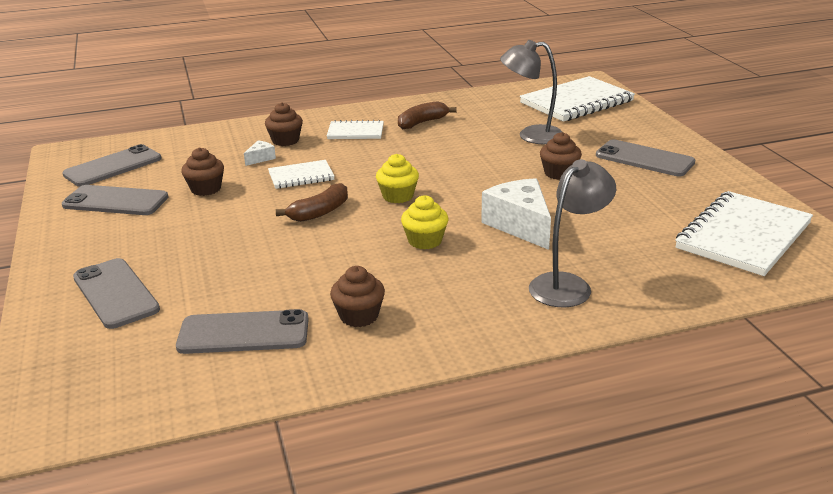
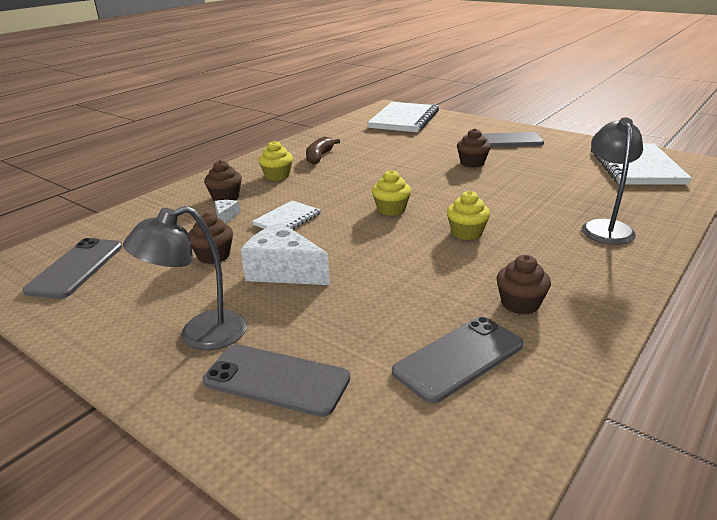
camera: 35 degrees left, 0 degrees up
(115, 201) = (132, 297): grey phone -> none
(320, 212) = (351, 240): brown banana -> none
(355, 132) = (277, 176): white notebook -> yellow cupcake
(520, 225) = (508, 201): white cheese -> white cheese (283, 271)
(531, 135) = (412, 145): grey lamp -> grey lamp (200, 335)

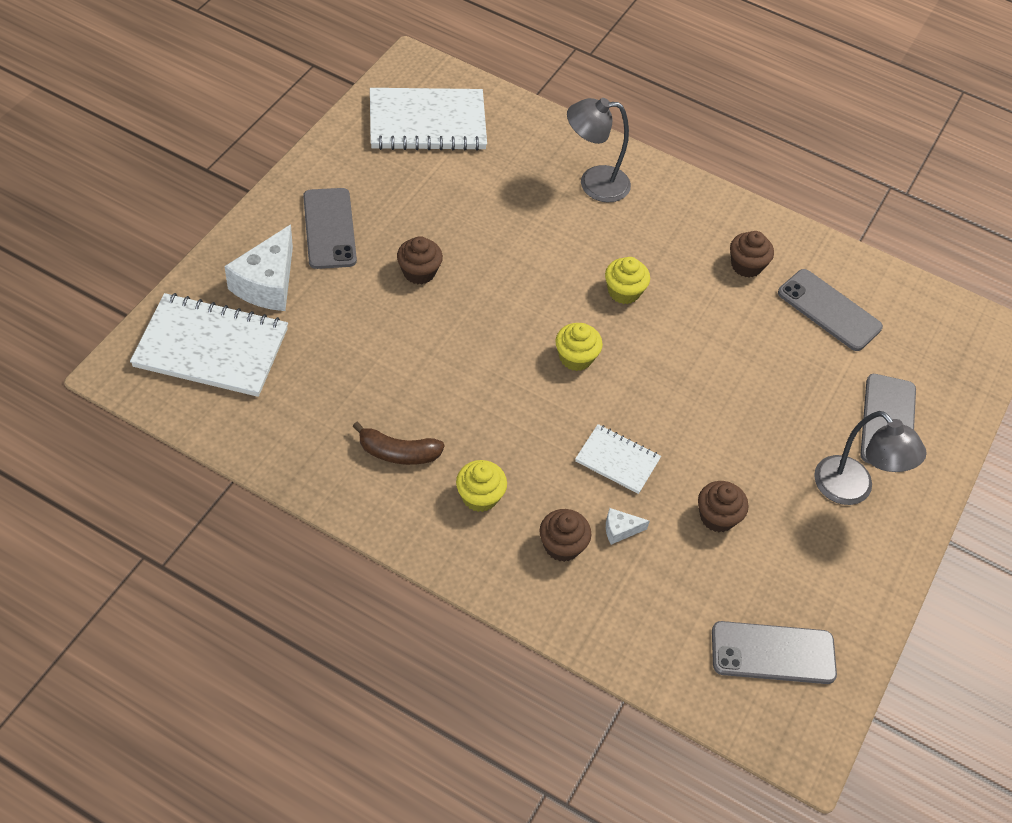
camera: 105 degrees left, 25 degrees up
(283, 271) = (734, 444): white cheese -> white cheese (267, 284)

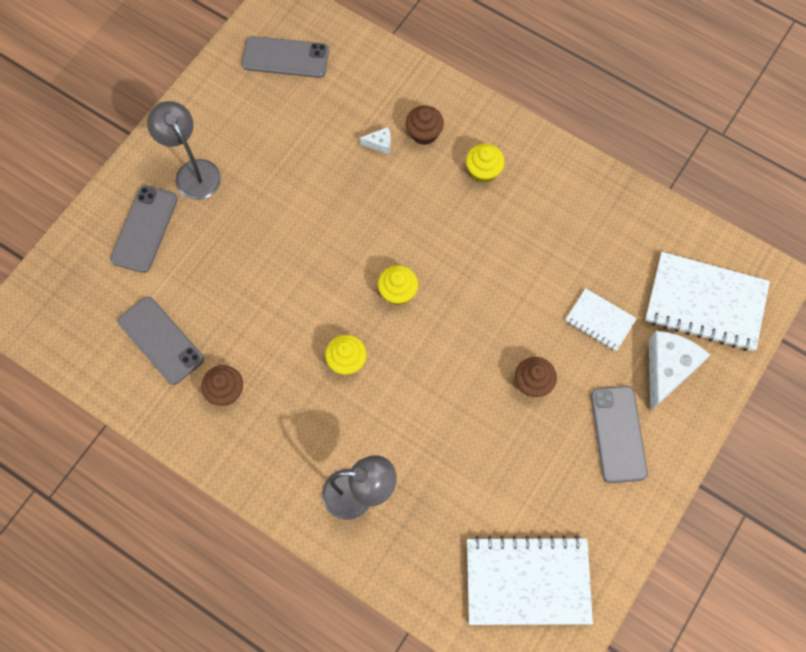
camera: 170 degrees left, 15 degrees up
(398, 453) = (546, 207): brown banana -> none
(617, 460) = (374, 198): white notebook -> white notebook (600, 320)
(717, 517) = (304, 152): brown cupcake -> none

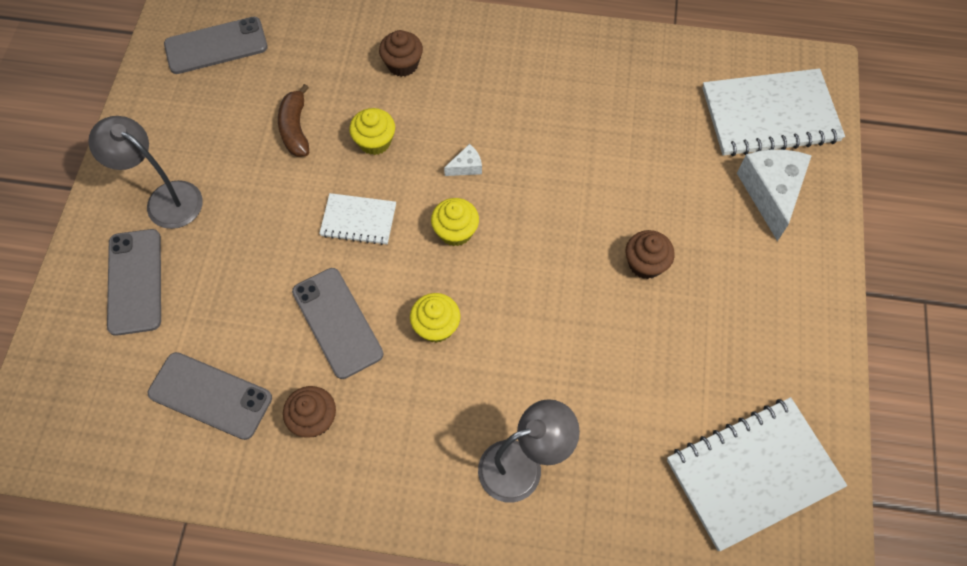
camera: 25 degrees left, 5 degrees down
(315, 154) = (295, 129): none -> brown banana
(379, 144) = (361, 92): white cheese -> white cheese (466, 167)
(483, 171) = (483, 77): yellow cupcake -> yellow cupcake (375, 141)
(600, 320) = (678, 174): white notebook -> white notebook (358, 220)
(618, 434) = (759, 277): grey phone -> grey phone (337, 323)

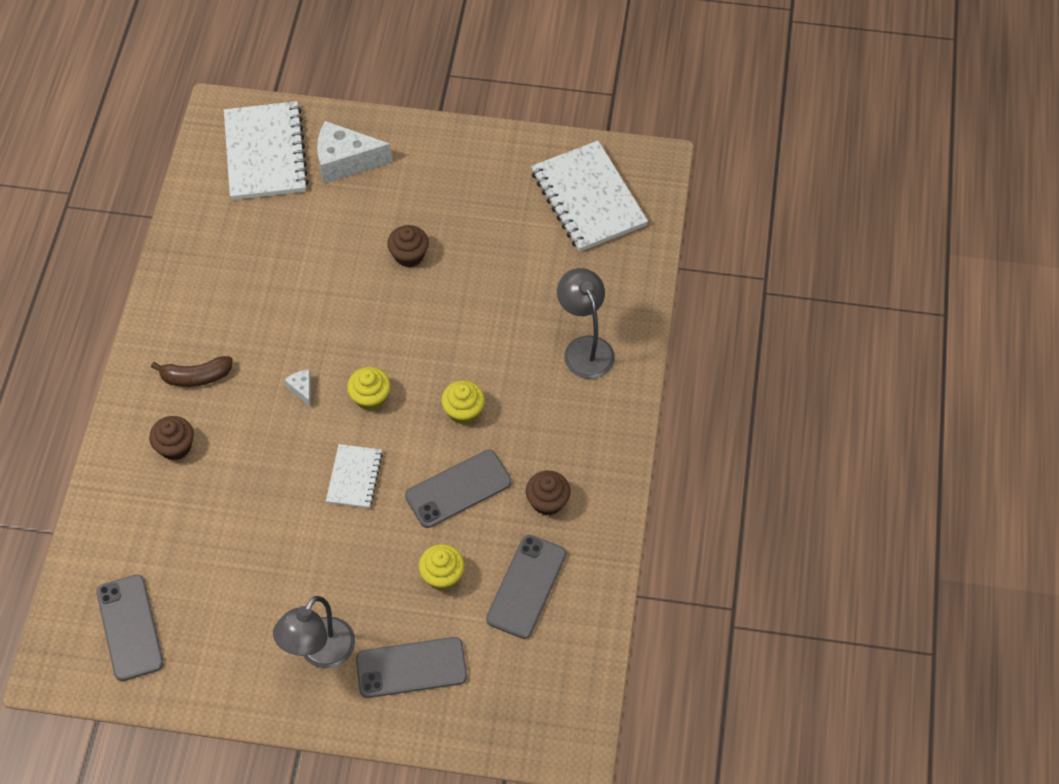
camera: 90 degrees left, 5 degrees down
(295, 129) = (245, 540): brown banana -> brown banana (196, 377)
(375, 141) = (267, 467): yellow cupcake -> yellow cupcake (442, 575)

